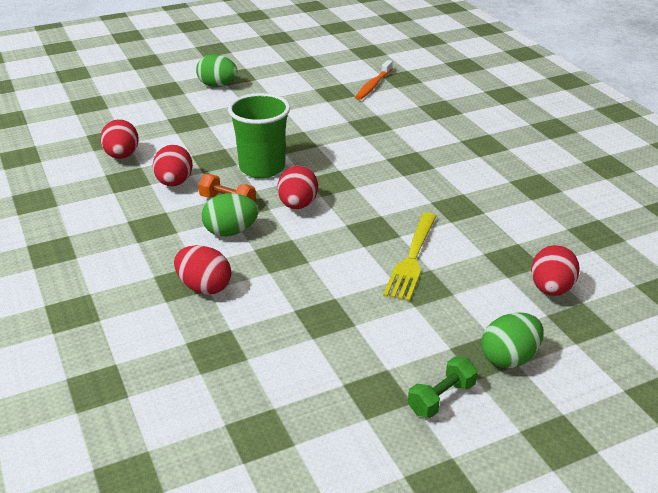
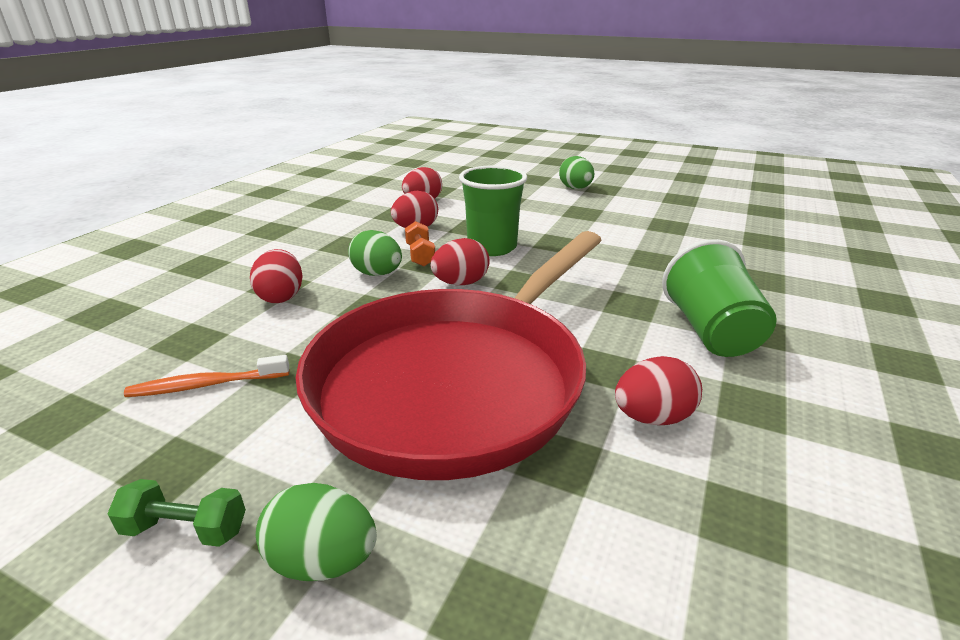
camera: 50 degrees right, 5 degrees down
(373, 85) = (718, 234): orange toothbrush -> orange toothbrush (206, 385)
(412, 259) = (457, 380): yellow fork -> red pan
(468, 157) = (710, 332): none -> green cup
(551, 289) = (536, 530): red egg -> red egg (652, 417)

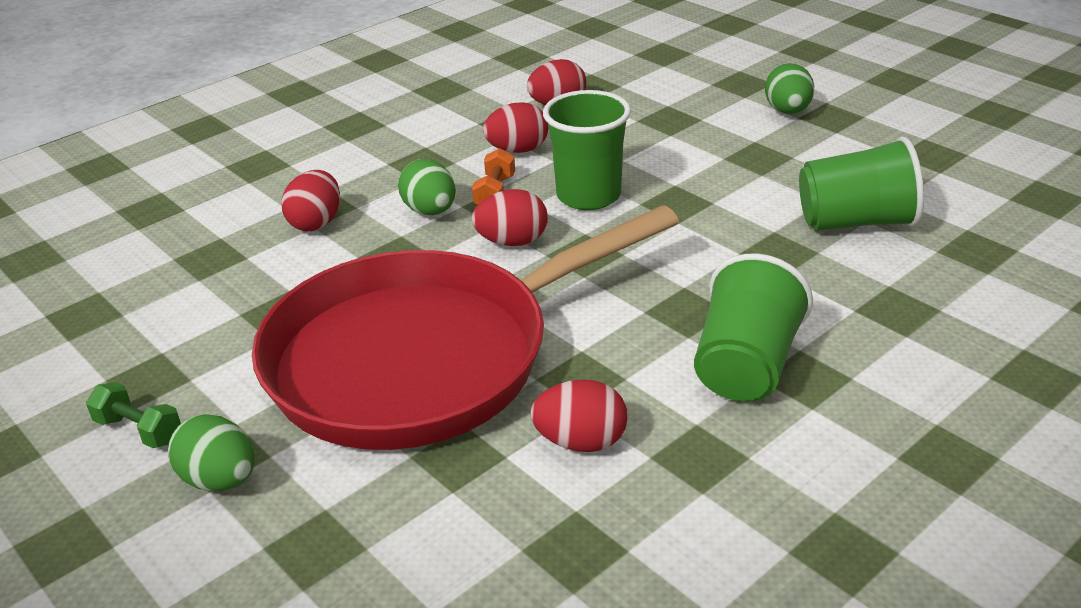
camera: 25 degrees right, 5 degrees up
(206, 385) = (204, 309): orange toothbrush -> none
(679, 236) = (856, 222): none -> green cup

